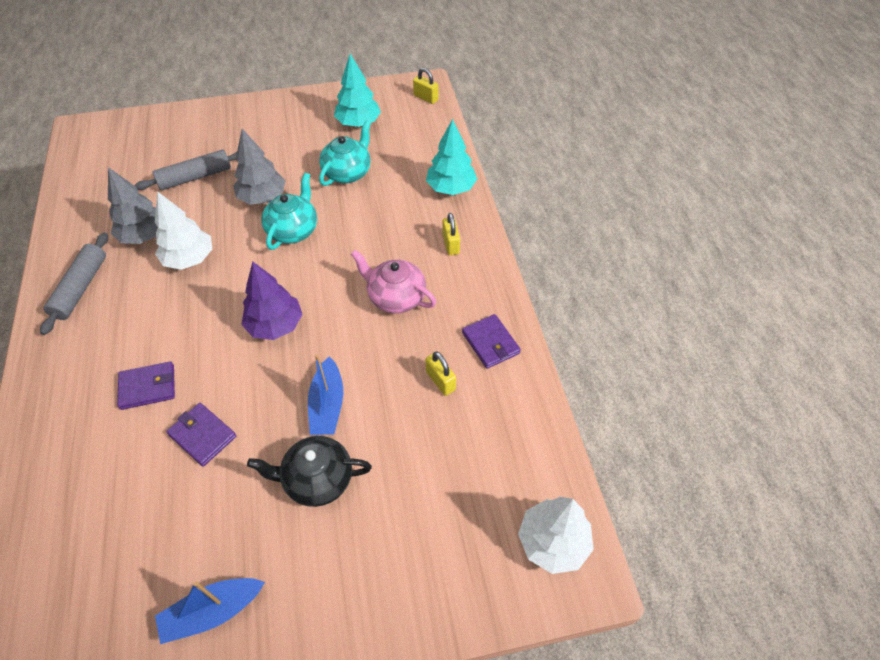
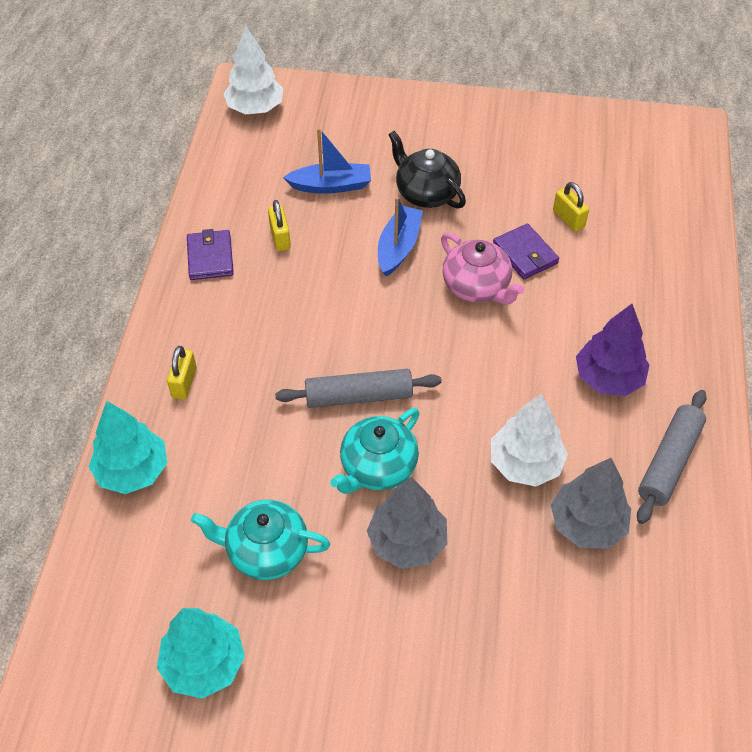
camera: 160 degrees left, 0 degrees up
(148, 387) = (579, 314): purple wallet -> none
(195, 177) = (506, 621): grey rolling pin -> grey rolling pin (358, 396)
(213, 612) = (527, 136): blue boat -> blue boat (331, 185)
(275, 325) = (431, 341): purple tree -> purple tree (608, 378)
(317, 480) = (426, 193): black teapot -> black teapot turned 150 degrees counterclockwise
(348, 172) = (266, 551): turquoise teapot -> turquoise teapot turned 45 degrees clockwise
(395, 297) = (284, 334): pink teapot -> pink teapot (477, 287)
(426, 98) = (56, 693): yellow padlock -> yellow padlock (568, 219)

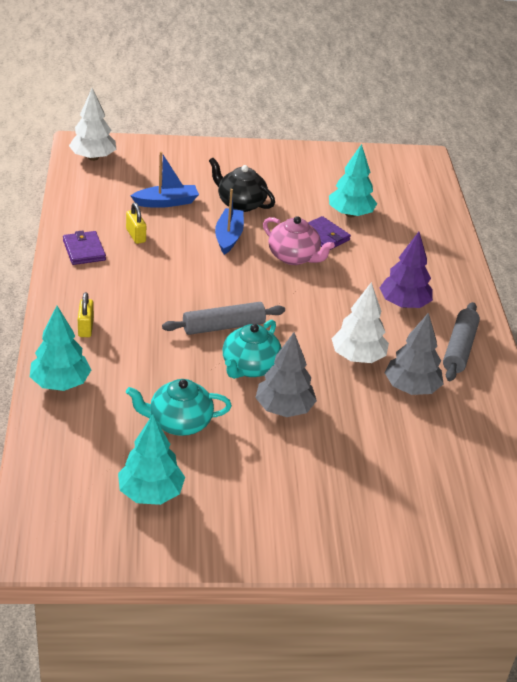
camera: 15 degrees left, 15 degrees down
(568, 219) = (350, 214): yellow padlock -> turquoise tree

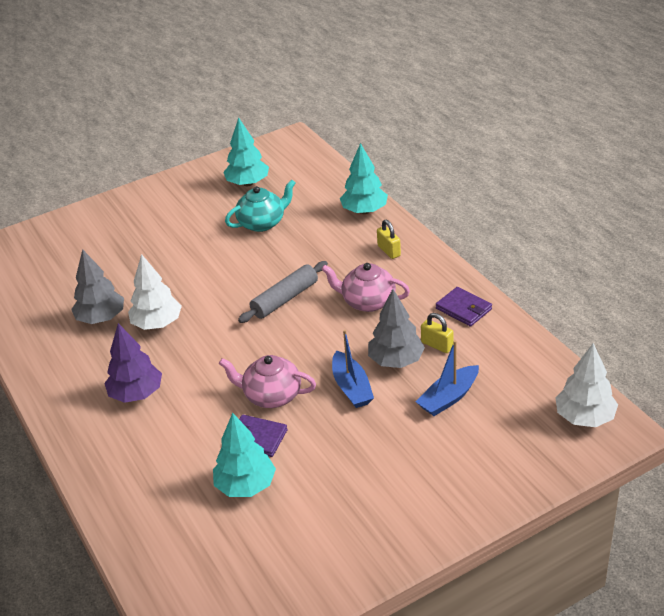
camera: 160 degrees right, 0 degrees up
(154, 291) = (367, 302): none -> pink teapot
(240, 203) = (374, 436): black teapot -> none
(249, 367) = (240, 278): turquoise teapot -> none
(284, 409) = (194, 261): grey tree -> grey tree (396, 361)
(459, 348) = (68, 372): grey rolling pin -> none

